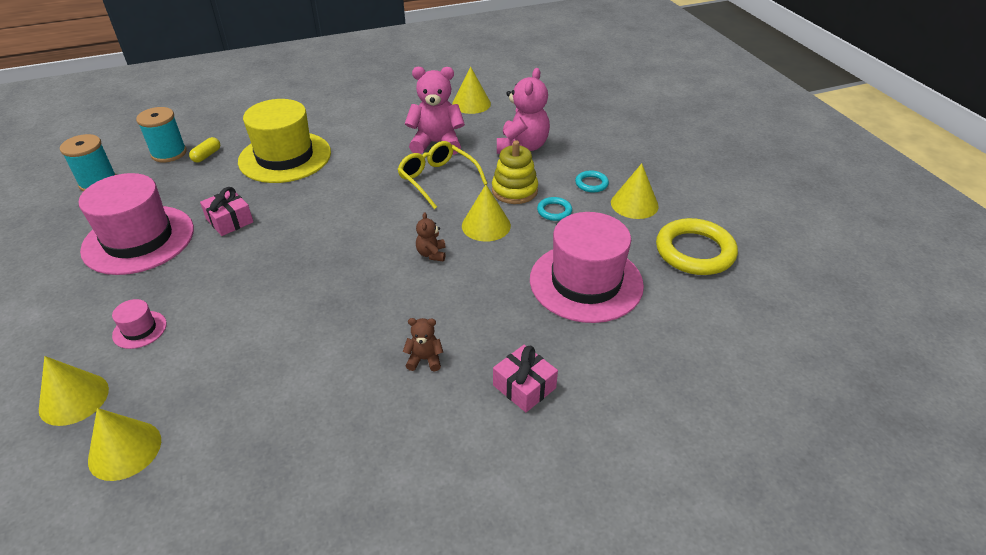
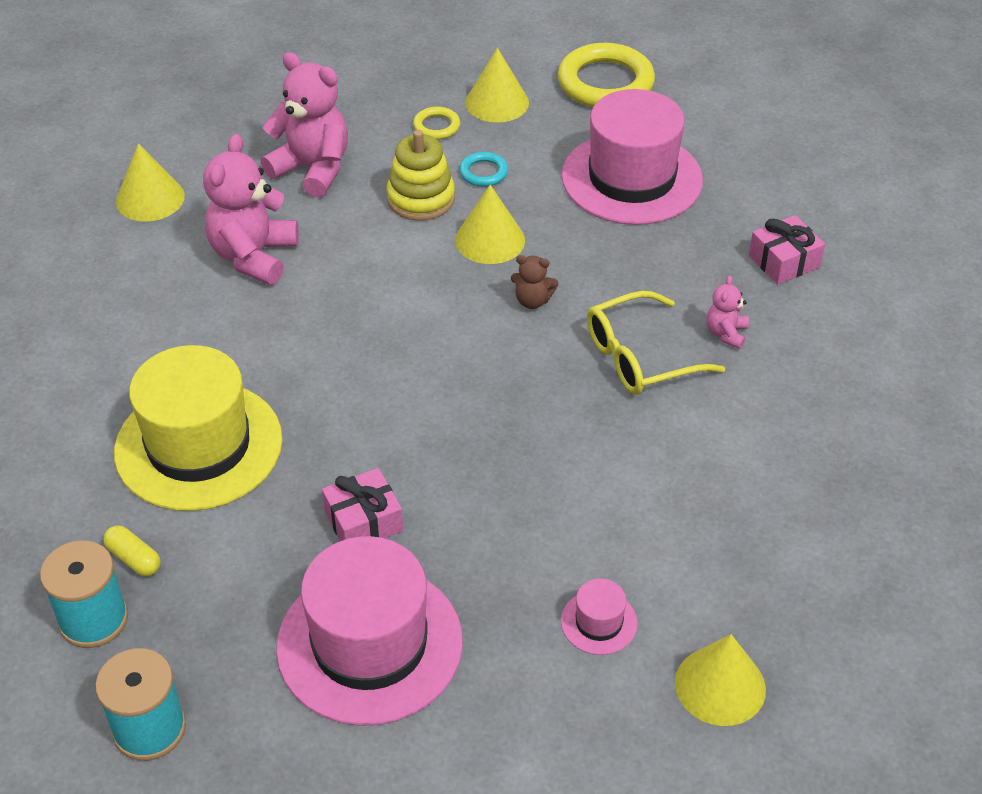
camera: 75 degrees left, 5 degrees up
(125, 450) = (817, 618): yellow cone -> none
(424, 359) = (726, 333): brown teddy bear -> pink teddy bear
(437, 179) = (357, 270): yellow glasses -> yellow glasses (640, 357)
(591, 184) = (436, 126): turquoise ring -> yellow ring

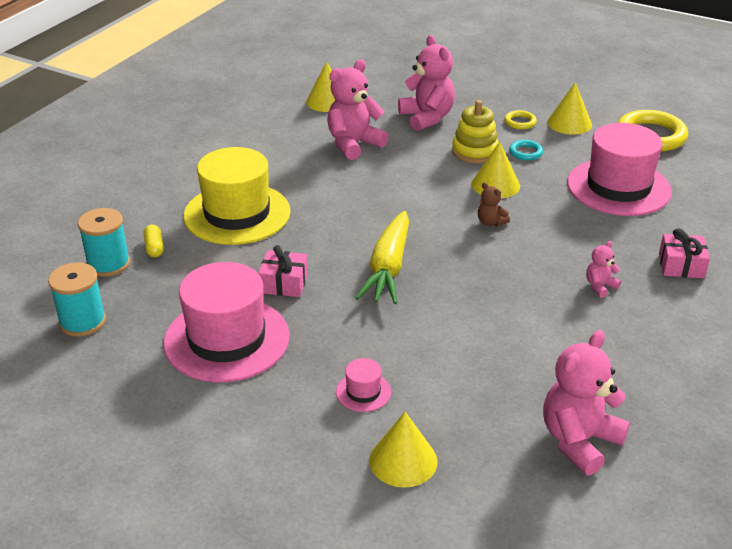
camera: 35 degrees right, 10 degrees down
(471, 430) = (388, 268): none -> yellow carrot
(640, 357) = (529, 275): yellow glasses -> none
(868, 551) = (579, 441): none -> pink teddy bear

